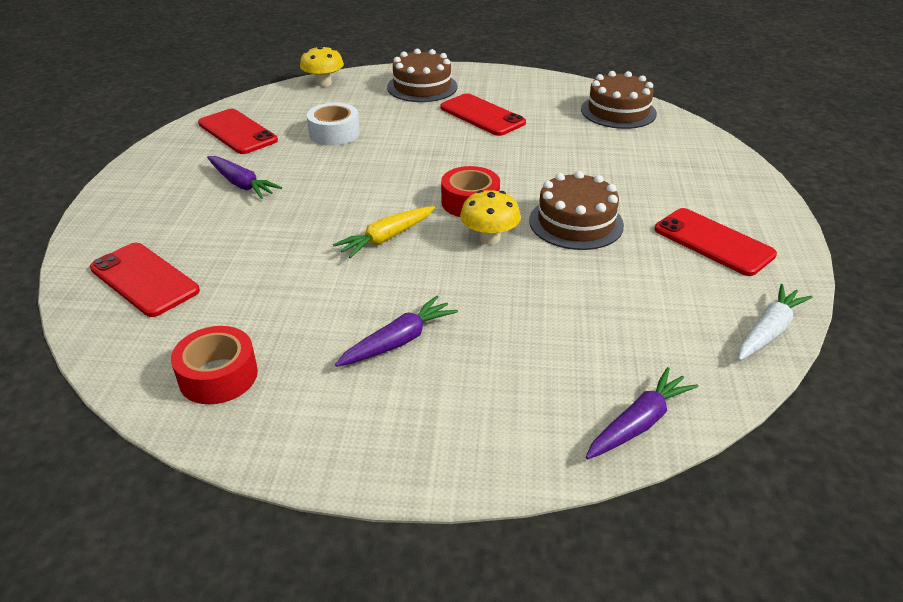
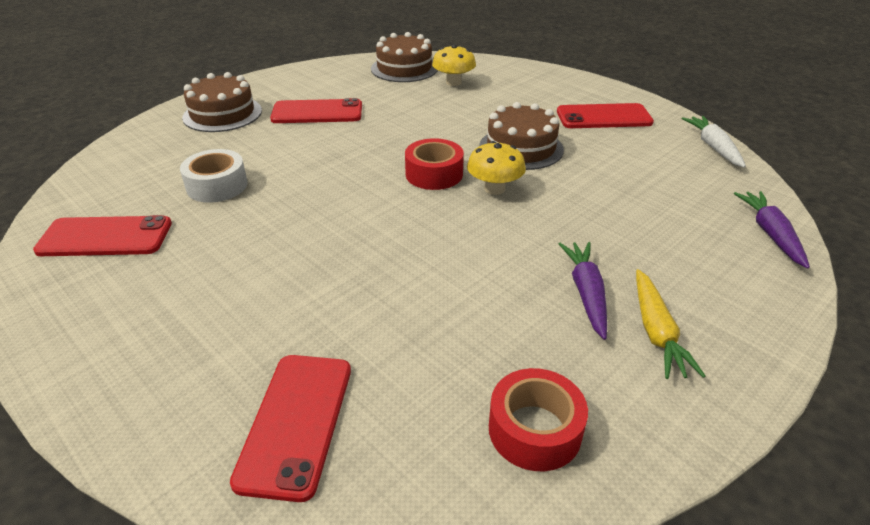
camera: 50 degrees left, 0 degrees up
(144, 279) = (296, 423): red phone -> red phone turned 75 degrees counterclockwise
(241, 184) = (213, 276): purple carrot -> none
(323, 83) = (114, 152): yellow mushroom -> yellow mushroom (453, 82)
(386, 238) = (431, 234): yellow carrot -> yellow carrot (656, 332)

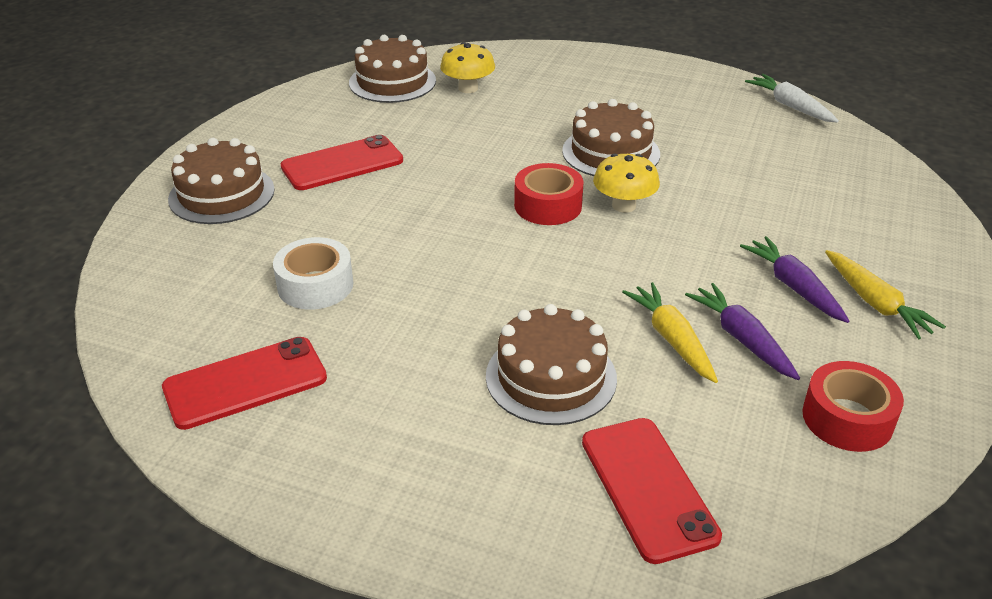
camera: 25 degrees left, 0 degrees up
(310, 302) = (551, 377): none -> brown cake
(435, 303) = (671, 339): none -> yellow carrot
(603, 117) = (663, 96): red phone -> none
(770, 234) = (899, 184): purple carrot -> purple carrot (741, 339)

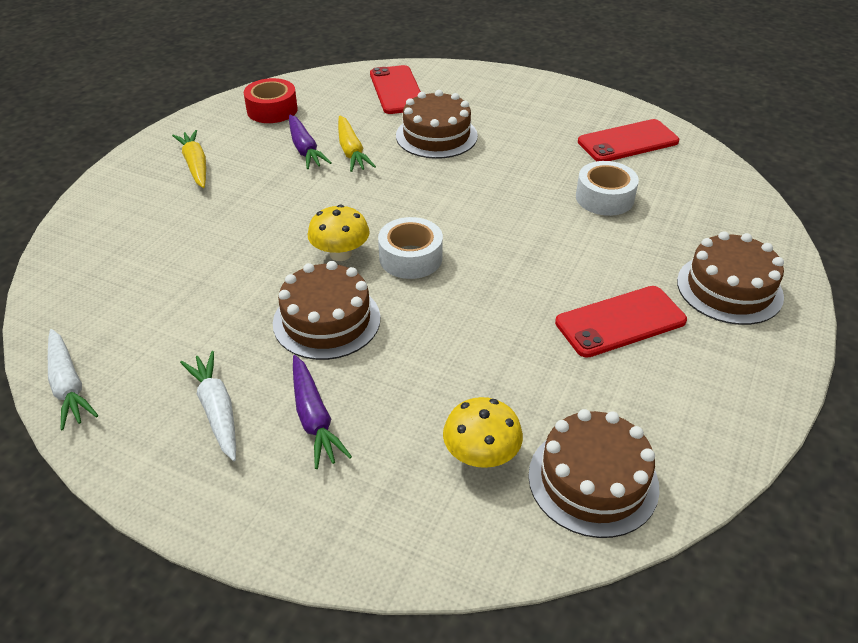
camera: 175 degrees left, 5 degrees up
(548, 205) = (410, 258): red tape -> white tape
(666, 99) = (217, 410): none -> white carrot
(793, 287) = (244, 178): purple carrot -> purple carrot (314, 418)

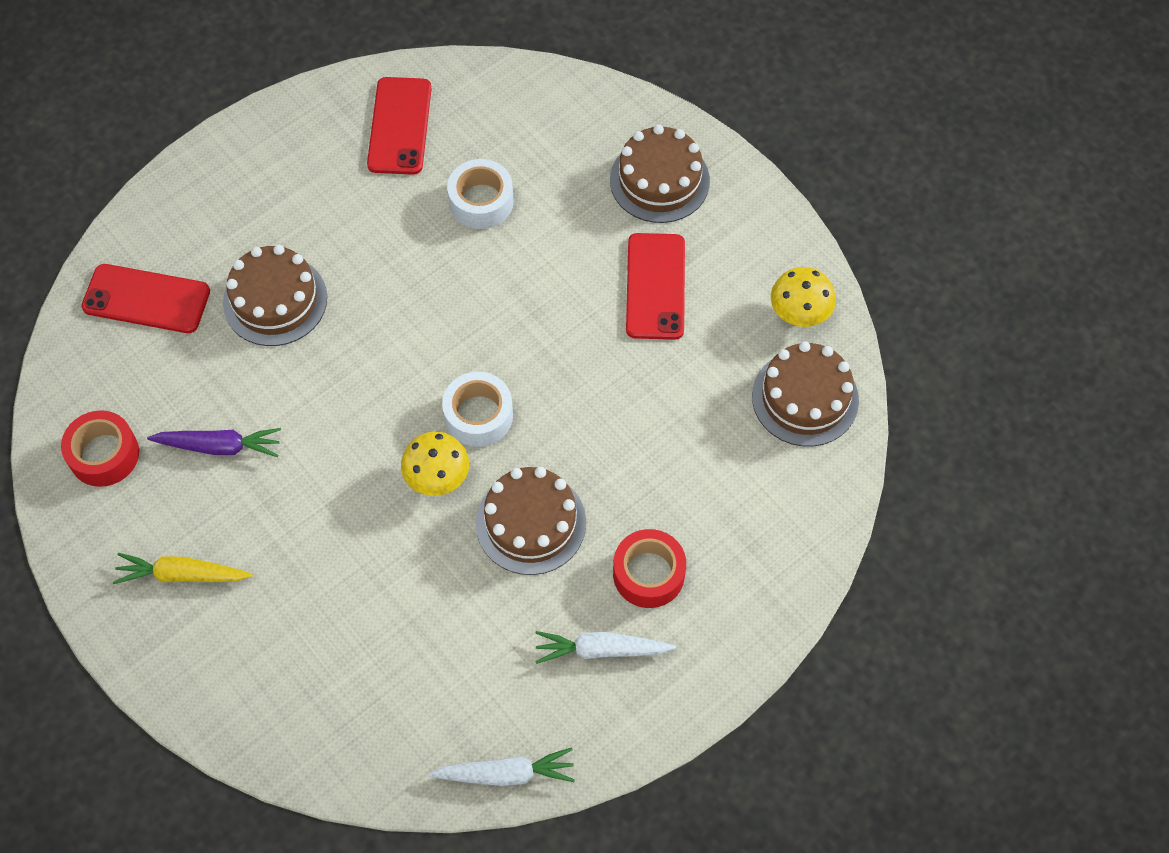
camera: 65 degrees left, 20 degrees up
(314, 418) = (648, 574): purple carrot -> red tape
(351, 151) = (254, 399): yellow carrot -> none
(481, 455) = (746, 463): yellow mushroom -> yellow mushroom (799, 312)

